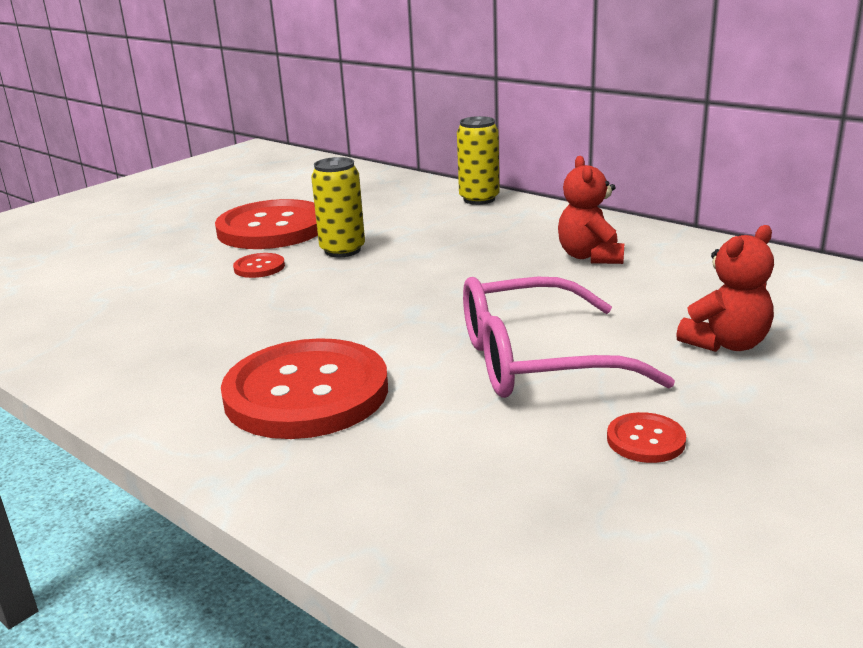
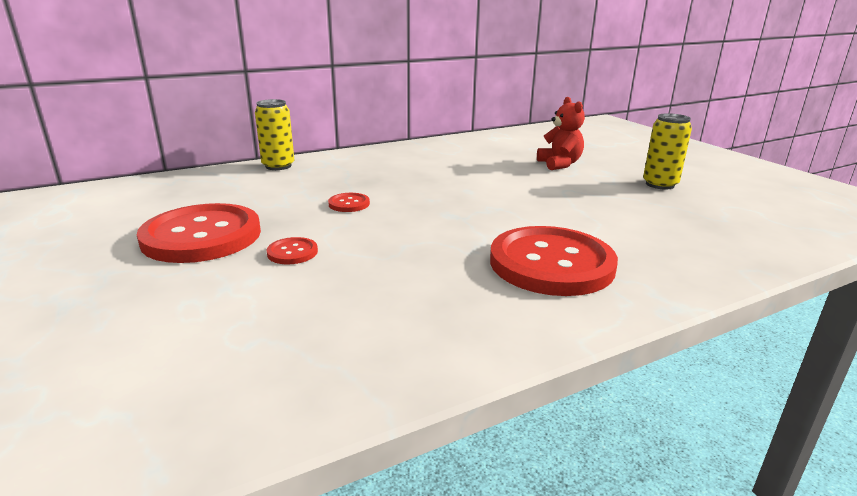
camera: 70 degrees left, 0 degrees up
(342, 250) = (306, 218): yellow can -> yellow can (660, 184)
(535, 361) = (550, 199): pink glasses -> none
(590, 256) = (424, 163): red teddy bear -> none
(645, 440) = (646, 196): red button -> red button (349, 204)

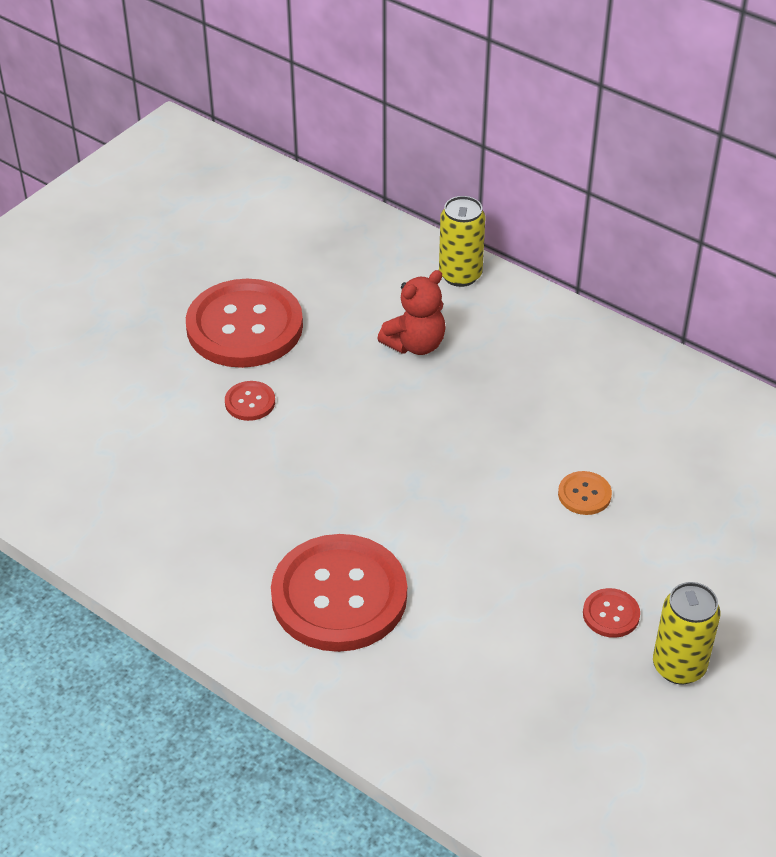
camera: 65 degrees right, 20 degrees up
(349, 204) = (387, 388): red button -> red button (611, 614)
(507, 177) = (584, 494): none -> orange button
(559, 164) = (687, 537): red teddy bear -> red teddy bear (415, 344)

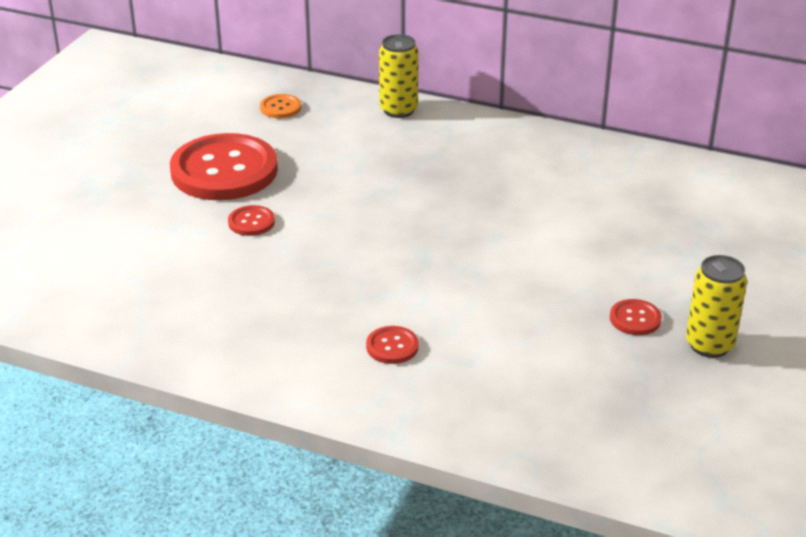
camera: 15 degrees left, 10 degrees down
(339, 596) = (392, 346): red button -> red button, size x0.41
(415, 344) = (381, 161): red teddy bear -> none
(584, 494) = (573, 240): orange button -> orange button (280, 108)

